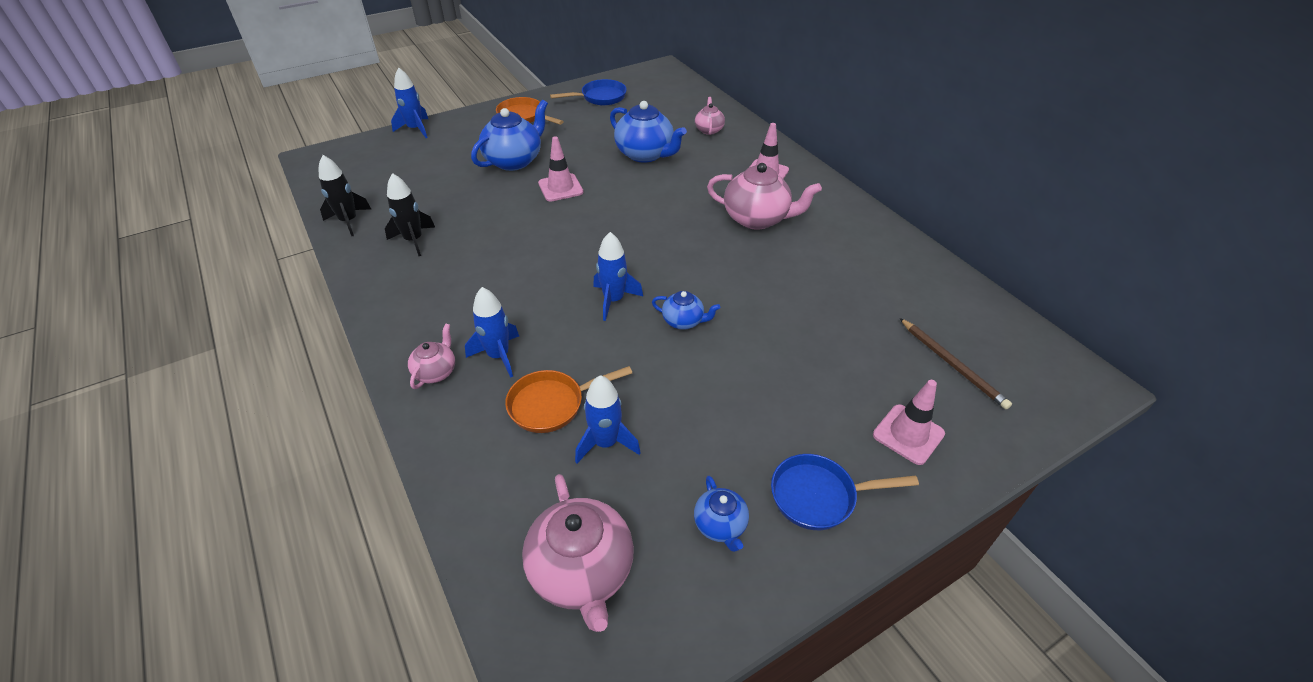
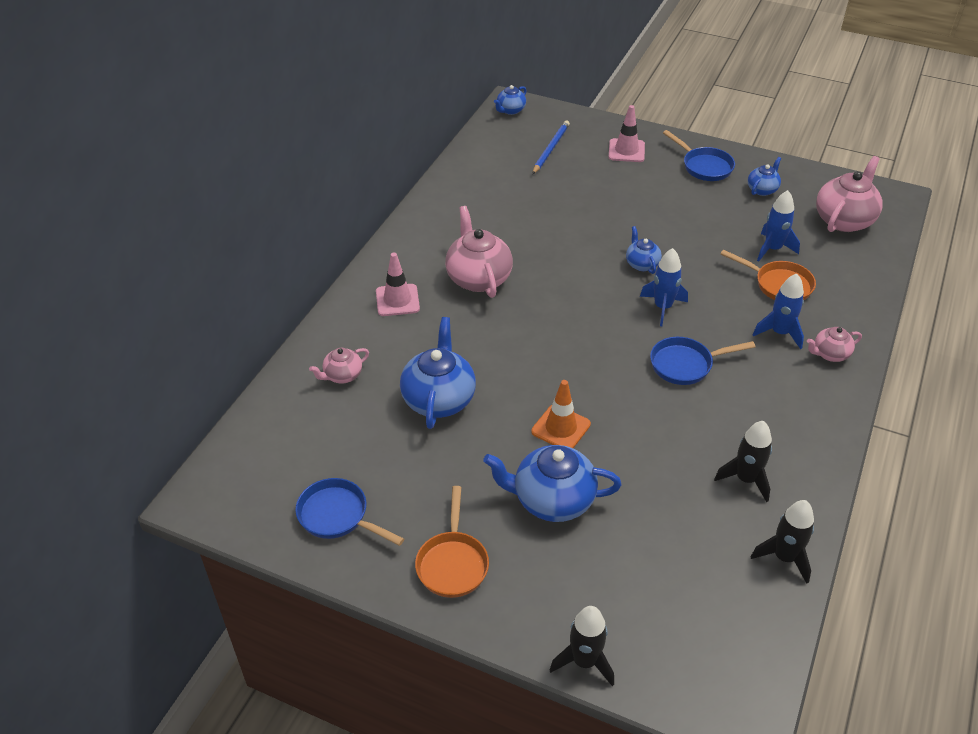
camera: 125 degrees left, 0 degrees up
(415, 129) = (584, 661): blue rocket -> black rocket
(539, 274) = (685, 365): none -> blue pan
(560, 188) = (561, 428): pink traffic cone -> orange traffic cone
(952, 365) = (550, 149): brown pencil -> blue pencil
(1072, 374) = (510, 110): none -> blue teapot

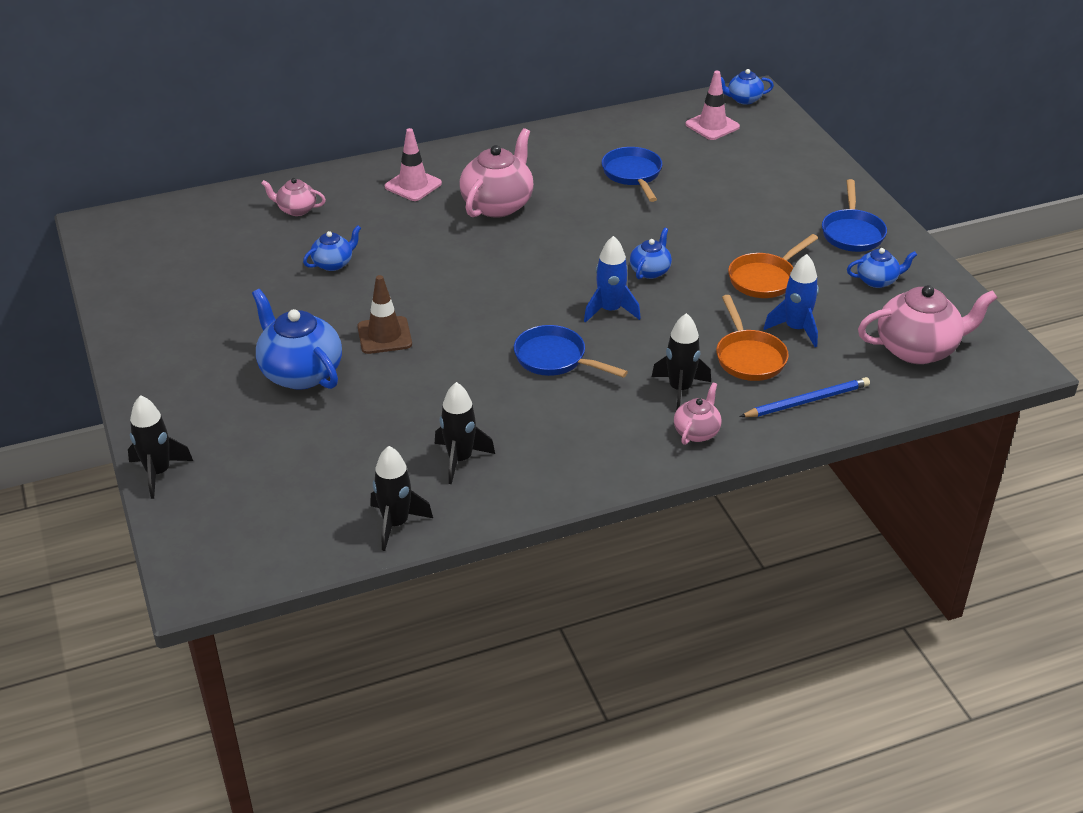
camera: 45 degrees right, 5 degrees down
(337, 516) = (157, 288): blue pan -> blue pan (633, 175)
(439, 399) = (333, 263): blue teapot -> blue teapot, size x0.54
(452, 563) = (177, 362): orange pan -> orange pan (765, 279)
(550, 149) = (727, 146): blue pencil -> blue pencil (807, 401)
(561, 428) = (384, 335): orange traffic cone -> brown traffic cone
(626, 151) = (797, 182): pink traffic cone -> pink traffic cone (712, 126)
(779, 333) = (680, 389): blue rocket -> black rocket
(830, 354) = (697, 432): pink teapot -> pink teapot turned 90 degrees clockwise

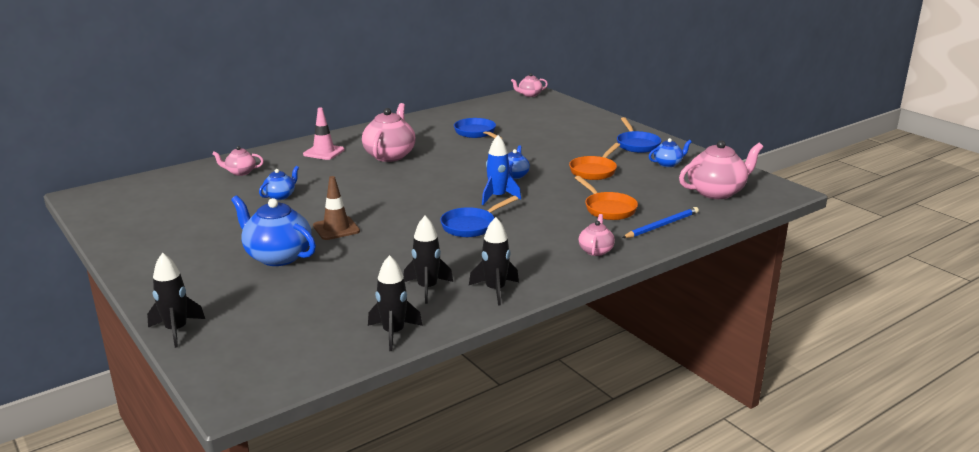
camera: 15 degrees left, 15 degrees down
(555, 359) = (471, 226): blue pan -> blue pan turned 60 degrees counterclockwise
(680, 389) = (570, 230): black rocket -> black rocket (495, 290)
(712, 126) = (516, 107): pink traffic cone -> none
(743, 99) = (529, 95): blue teapot -> pink teapot
(795, 329) = (630, 192): blue rocket -> none

